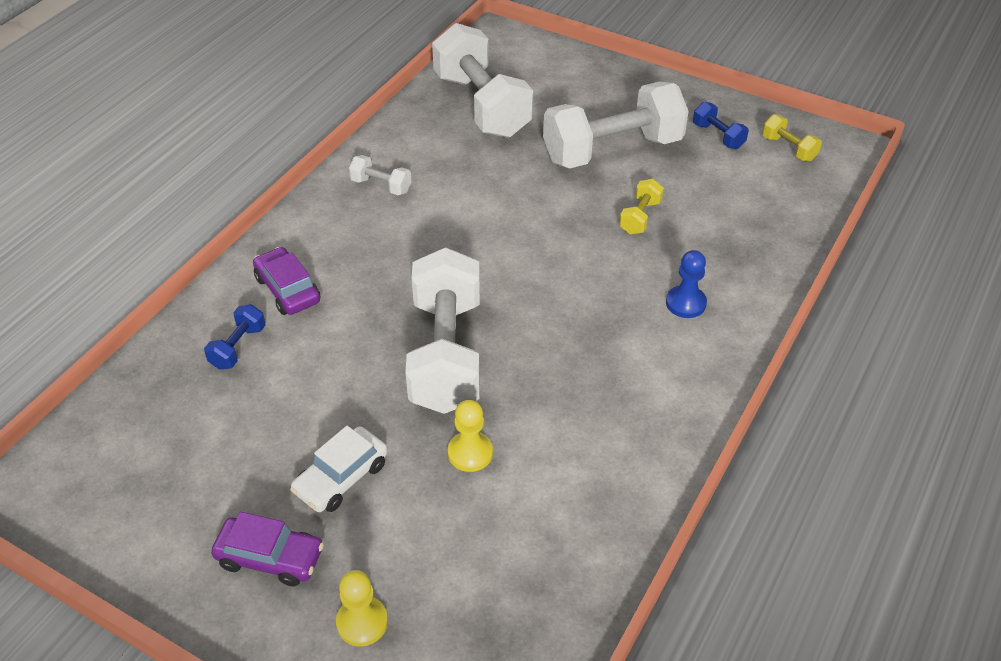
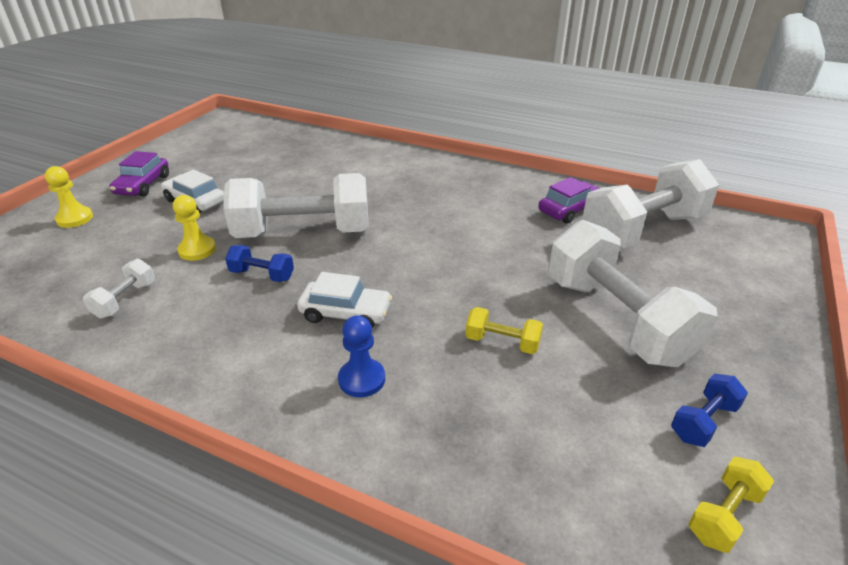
camera: 85 degrees right, 10 degrees down
(238, 347) = (320, 157): blue dumbbell -> blue dumbbell (262, 275)
(287, 290) = (374, 167): purple car -> purple car (569, 209)
(381, 186) = (499, 190): white dumbbell -> white dumbbell (125, 300)
(598, 314) = (346, 313): none -> white car

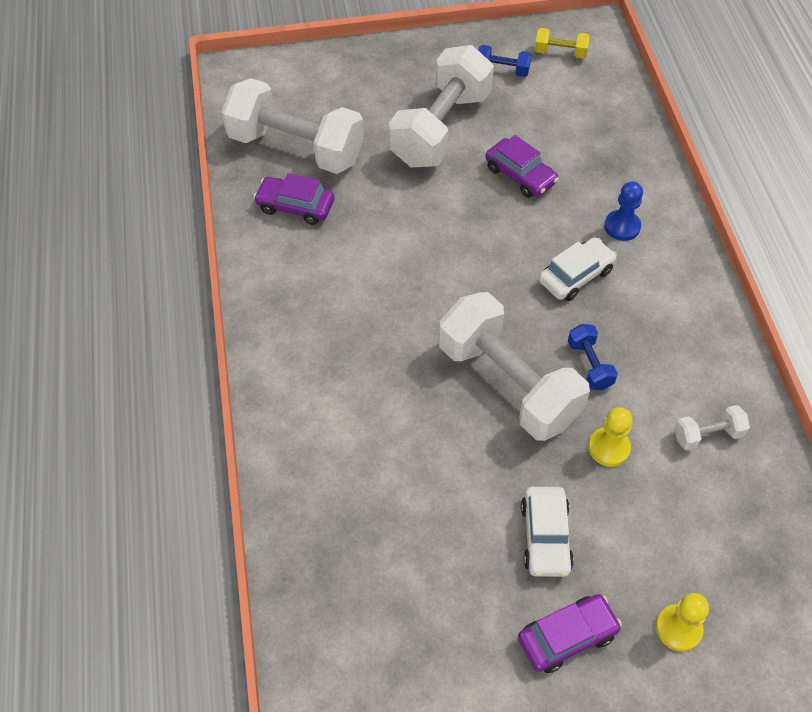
camera: 125 degrees left, 20 degrees up
(346, 313) = (575, 276): white car -> white car turned 75 degrees clockwise
(502, 342) = (520, 175): yellow dumbbell -> purple car

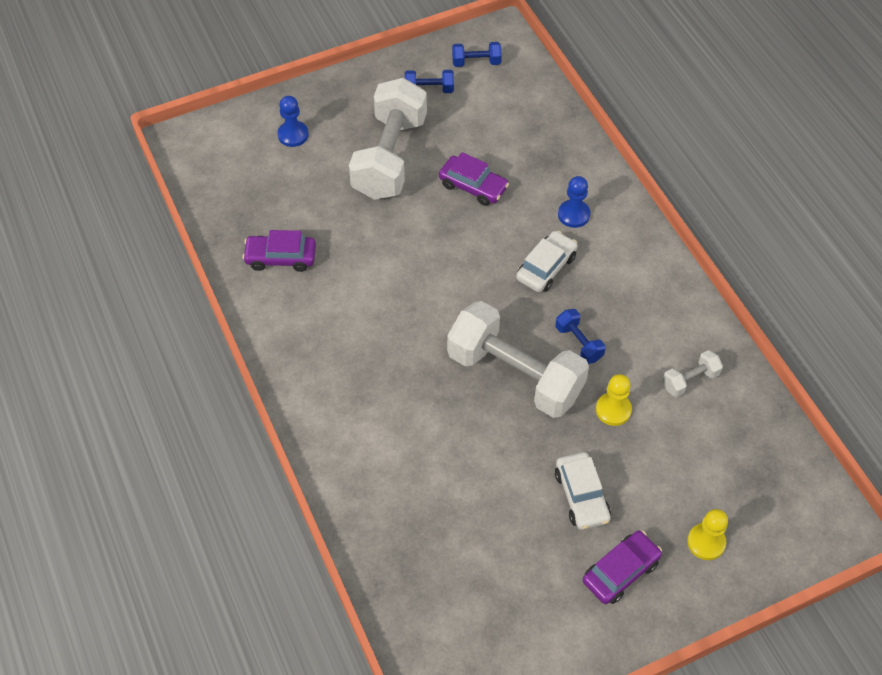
camera: 15 degrees left, 0 degrees up
(296, 148) = (263, 202): white dumbbell -> none
(348, 88) = (293, 135): none -> blue pawn
(560, 52) = (476, 62): yellow dumbbell -> blue dumbbell

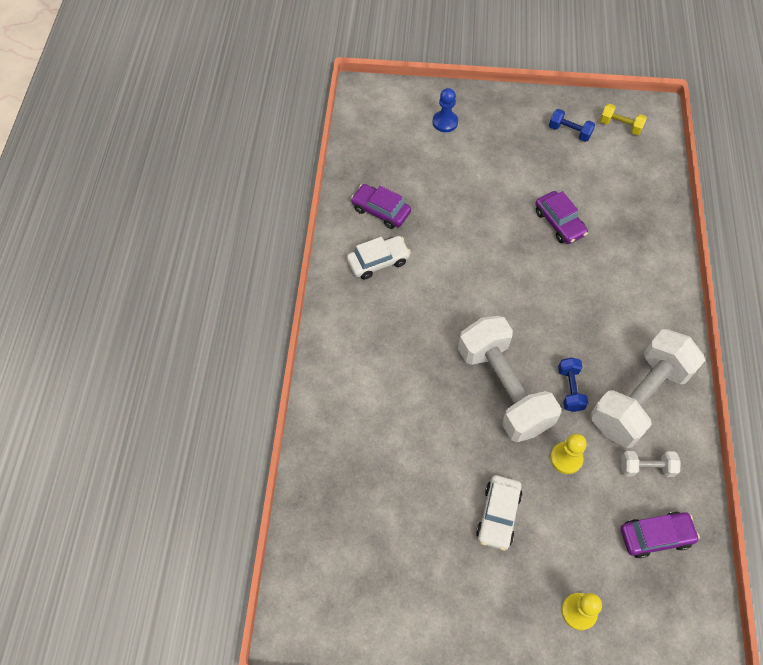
camera: 30 degrees right, 5 degrees up
(390, 157) = (507, 171): white dumbbell -> white dumbbell (638, 398)
(476, 62) = (620, 126): blue dumbbell -> yellow dumbbell
(546, 267) = (579, 315): white car -> white car (378, 261)
(573, 215) = (628, 283): blue pawn -> none
(620, 571) = (493, 595): purple car -> purple car (655, 536)

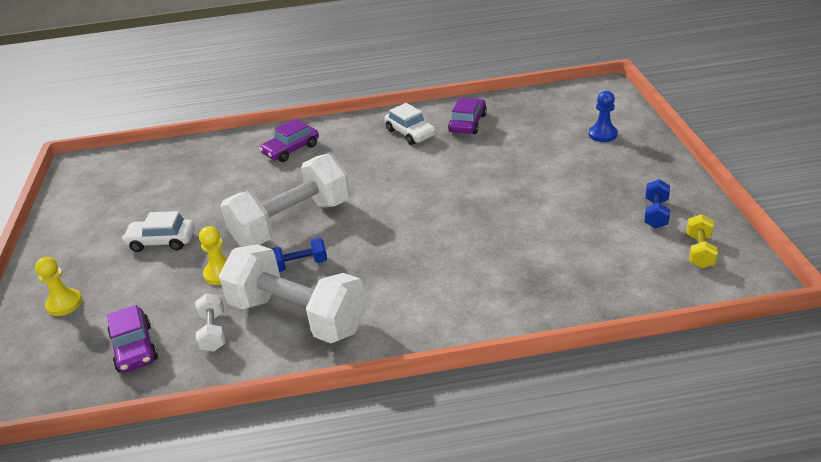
camera: 80 degrees right, 25 degrees down
(559, 223) = (513, 226): purple car -> purple car (291, 150)

